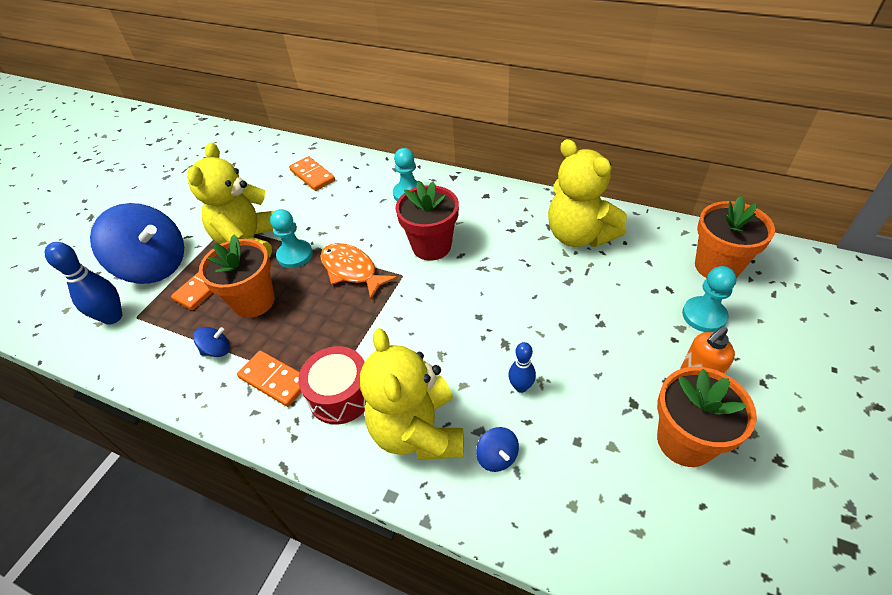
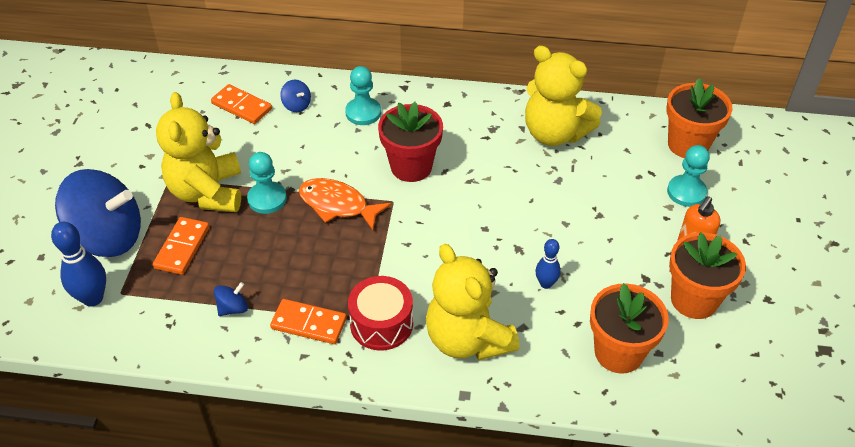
camera: 20 degrees left, 0 degrees up
(253, 301) = (246, 254): orange flower pot -> orange flower pot (618, 352)
(497, 457) = (545, 344): blue spinning top -> blue spinning top (296, 105)

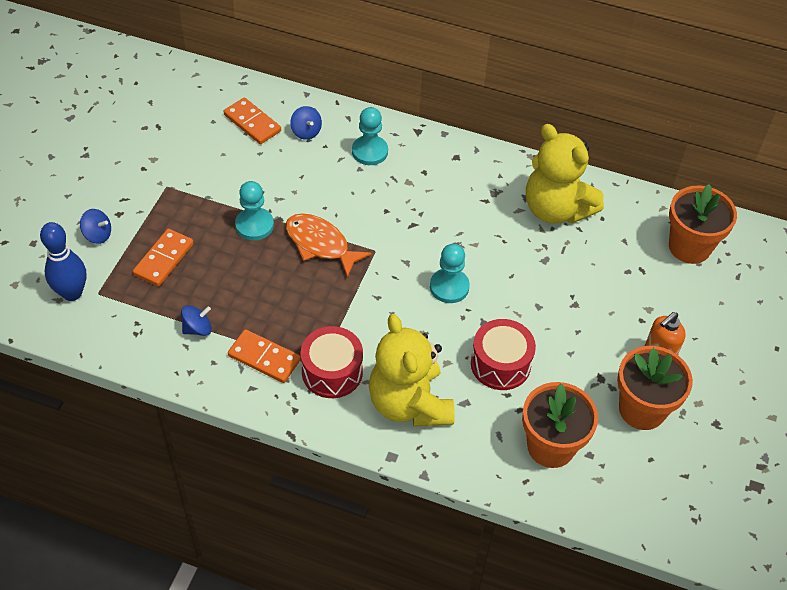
camera: 10 degrees right, 5 degrees up
(108, 236) = (98, 235): blue spinning top -> blue spinning top, size x0.40
(207, 192) = (199, 208): yellow teddy bear -> none
(411, 167) = (402, 218): red flower pot -> none
(546, 284) = (500, 364): blue bowling pin -> red drum
(686, 192) = (671, 297): turquoise pawn -> turquoise pawn (449, 287)

